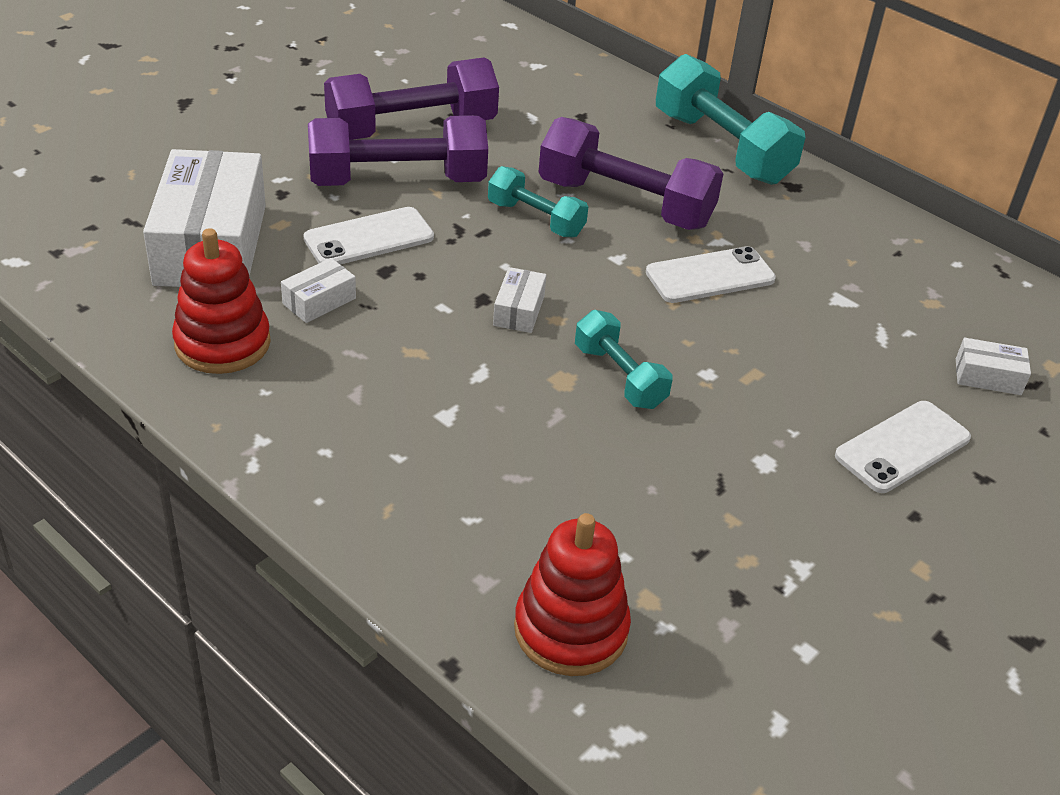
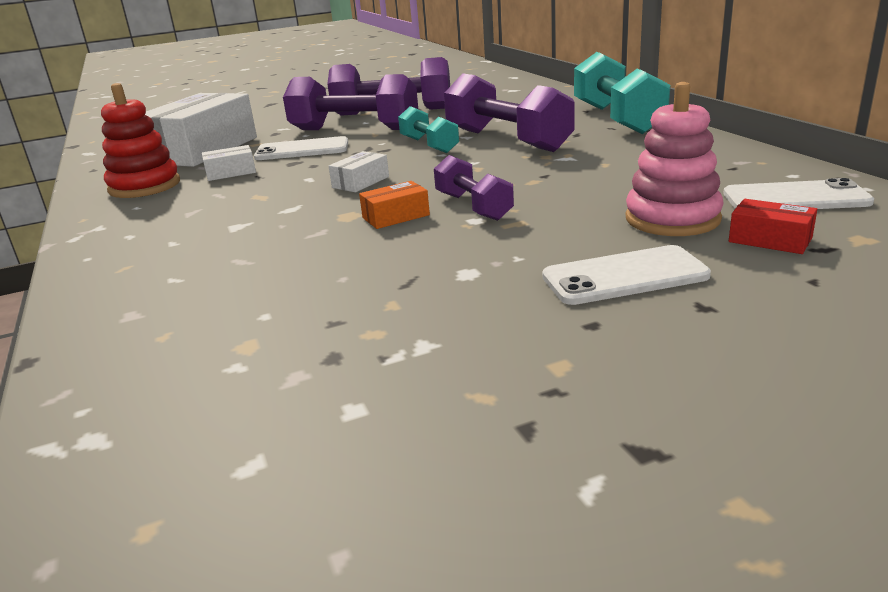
camera: 30 degrees right, 15 degrees down
(571, 629) = (152, 354): red stacking toy -> none
(619, 377) = (396, 216): turquoise dumbbell -> orange box
(689, 349) = (473, 206): none -> purple dumbbell
(710, 276) = (537, 173): white phone -> white phone (795, 198)
(892, 352) = (672, 219): none -> pink stacking toy
(988, 377) = (770, 240): white box -> red box

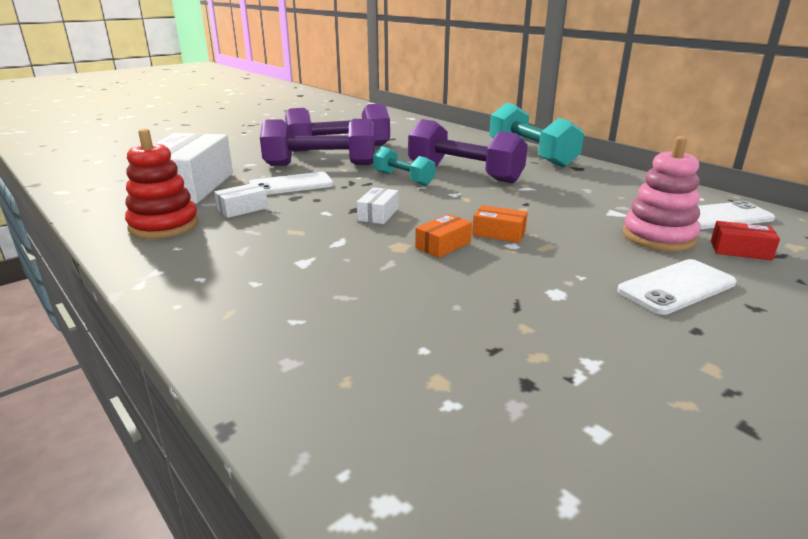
camera: 20 degrees left, 0 degrees up
(473, 206) = (499, 233): purple dumbbell -> orange box

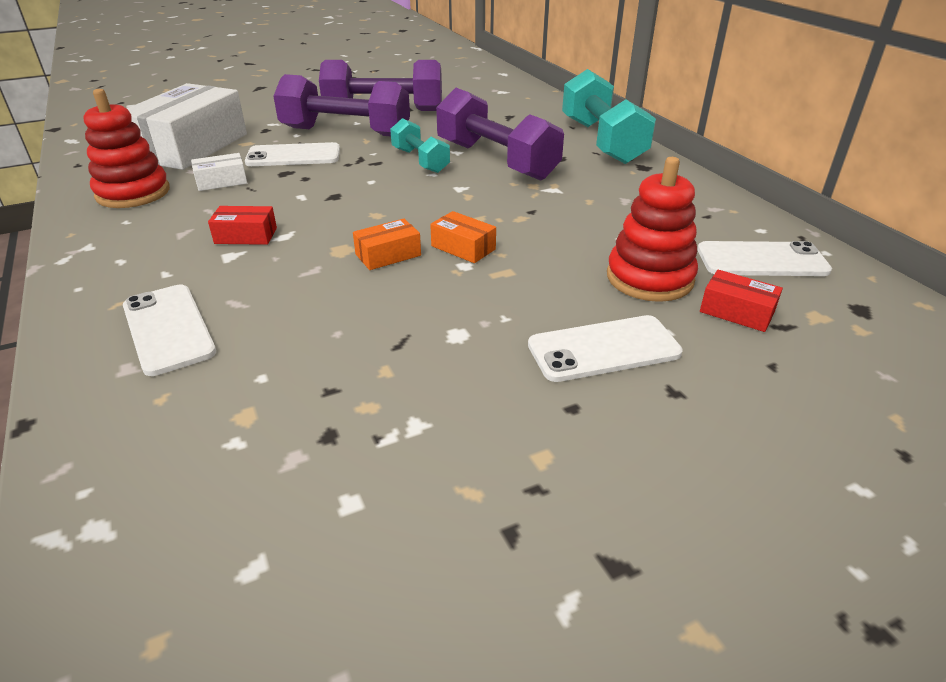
camera: 15 degrees right, 10 degrees up
(299, 325) = (168, 329): none -> white phone
(304, 246) = (246, 236): none -> red box
(378, 214) = (353, 205): white box -> none
(658, 237) = (649, 278): pink stacking toy -> red stacking toy

